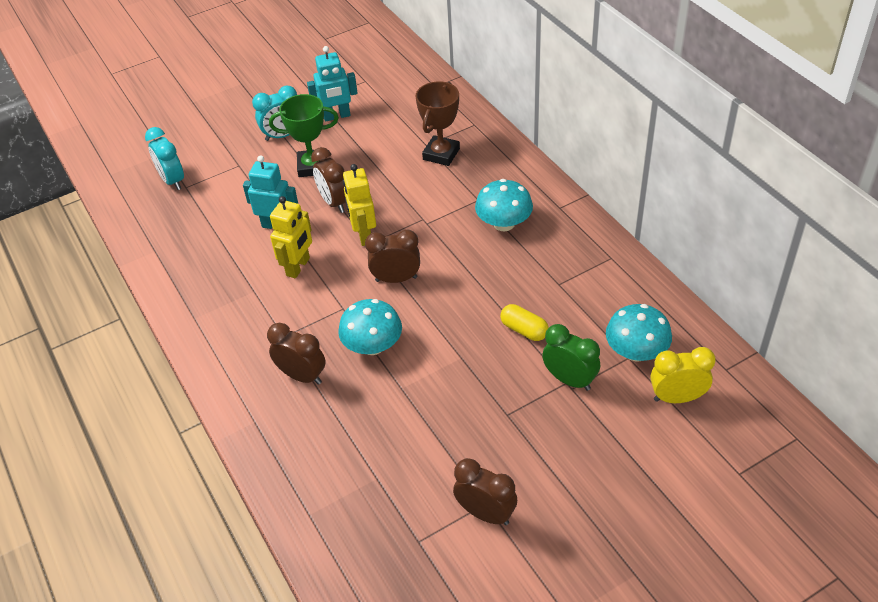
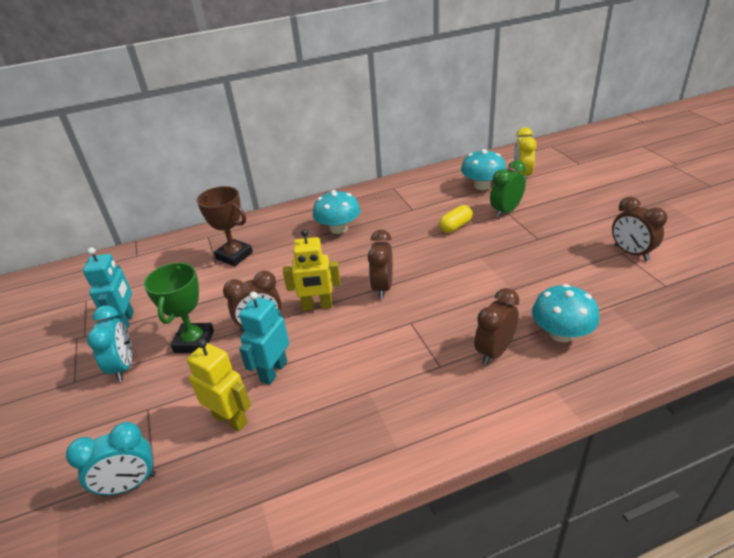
camera: 80 degrees left, 10 degrees down
(298, 267) = (344, 354): yellow robot -> yellow robot (230, 419)
(373, 345) = (461, 304): turquoise mushroom -> turquoise mushroom (561, 333)
(485, 513) = (631, 253): brown clock -> brown clock turned 75 degrees counterclockwise

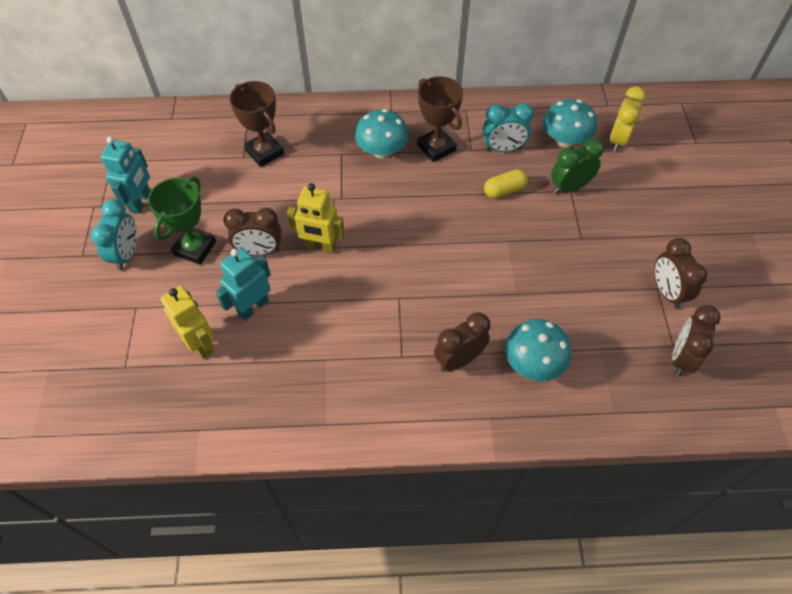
camera: 15 degrees right, 20 degrees up
(129, 484) = (103, 376): turquoise clock -> turquoise clock (503, 149)
(382, 287) = (391, 246): brown clock -> brown clock (681, 357)
(383, 215) = (436, 148): none -> brown trophy

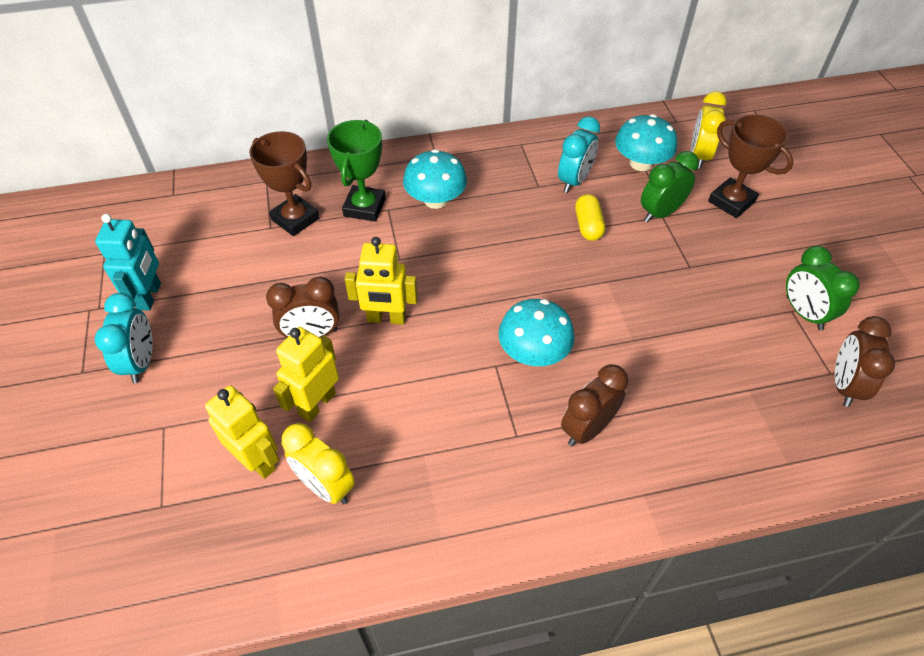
camera: 10 degrees left, 5 degrees down
(195, 248) = (229, 342): green trophy -> green trophy (364, 207)
(247, 371) = (326, 486): none -> yellow clock
(253, 307) = (317, 404): turquoise robot -> yellow robot
(436, 148) = (498, 189): brown trophy -> brown trophy (731, 202)
(503, 149) = (574, 181): turquoise clock -> turquoise clock turned 45 degrees counterclockwise
(504, 190) = (588, 226): yellow capsule -> yellow capsule turned 60 degrees counterclockwise
(533, 363) = (676, 418): turquoise mushroom -> turquoise mushroom (533, 352)
(667, 292) = (803, 313): brown clock -> green clock

